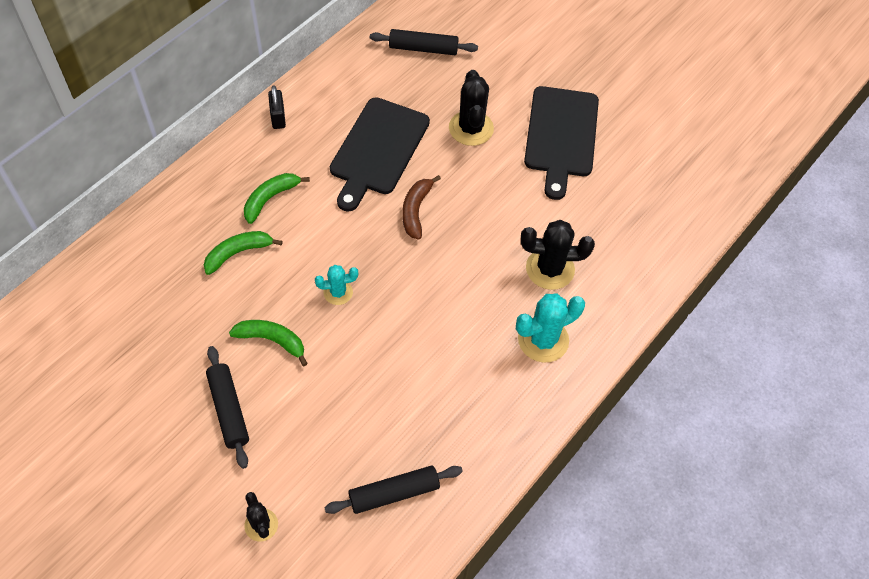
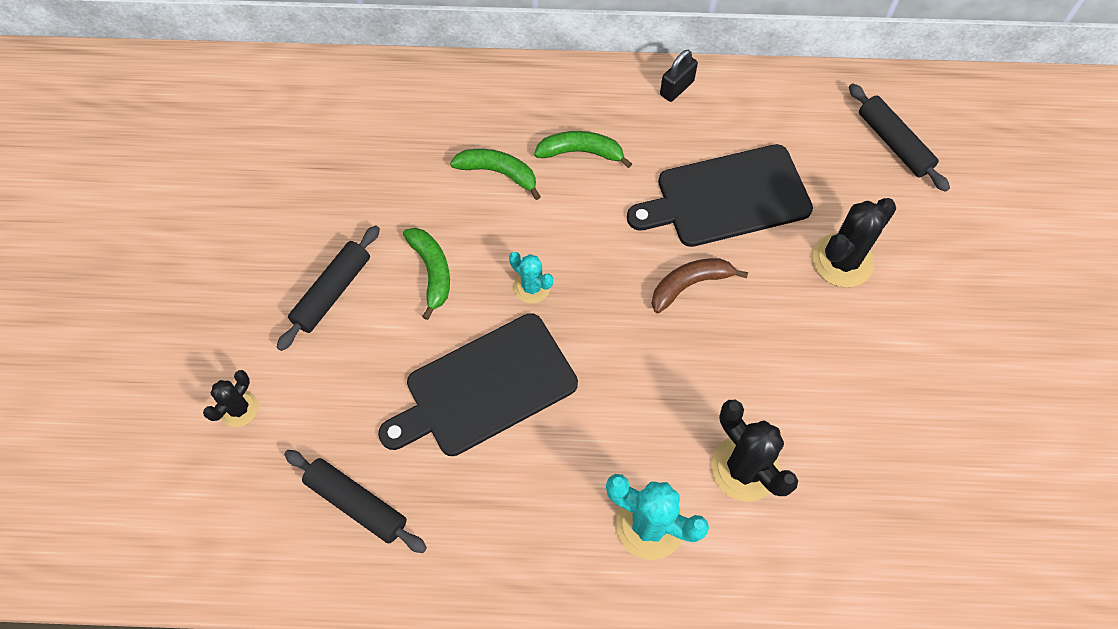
camera: 55 degrees right, 5 degrees up
(561, 136) = (928, 355): black cutting board -> black cutting board (485, 387)

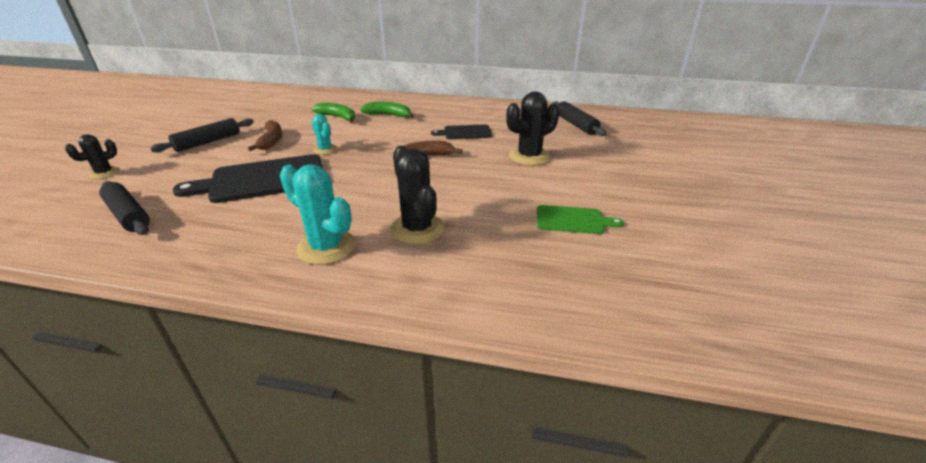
camera: 10 degrees right, 30 degrees down
(432, 272) = (271, 141): green banana -> brown banana
(676, 88) = (455, 103): black padlock -> none
(727, 197) = (465, 132): black cutting board -> black cutting board, size x0.53
(929, 417) = (572, 220): none -> green cutting board

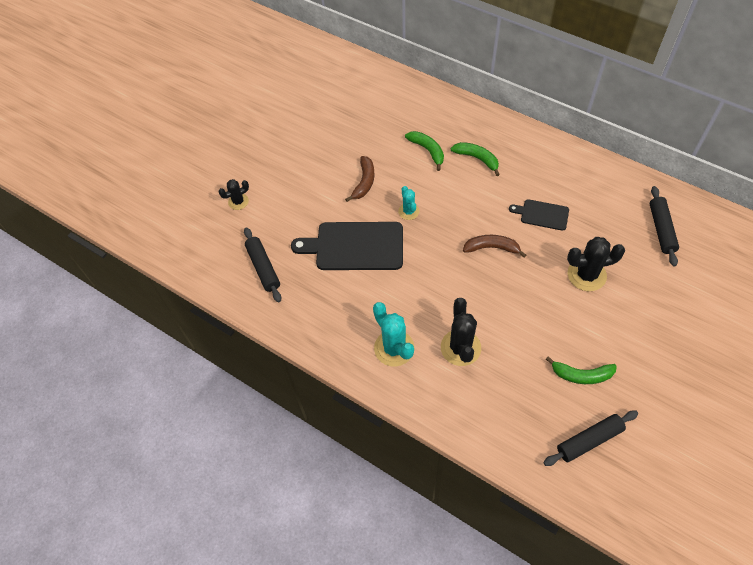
camera: 25 degrees right, 25 degrees up
(208, 142) = (311, 170): black rolling pin -> black rolling pin (589, 440)
(572, 220) = (581, 375): green cutting board -> green banana

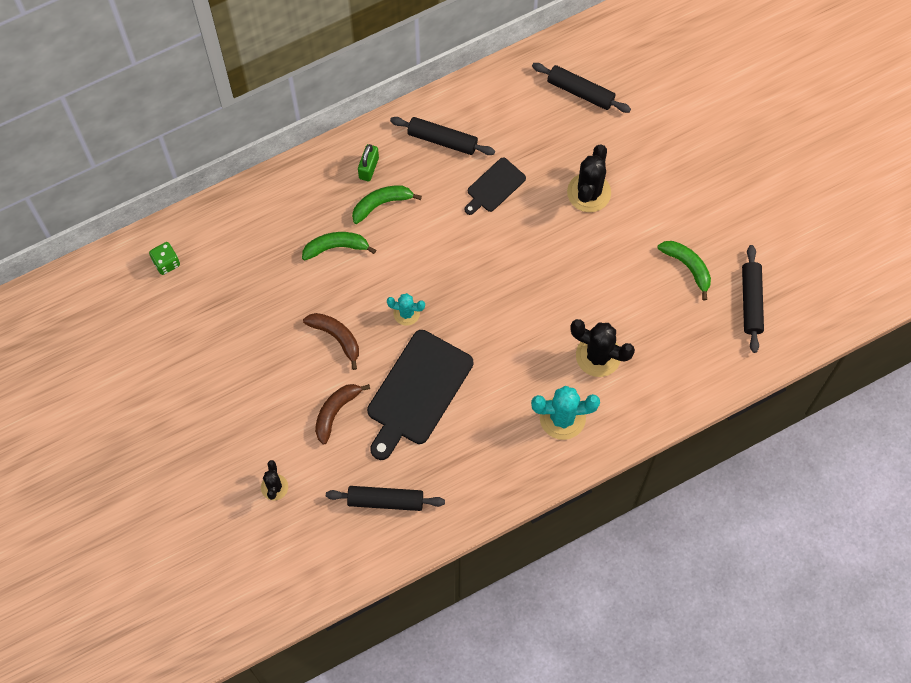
camera: 65 degrees left, 10 degrees up
(355, 76) = (166, 263): none -> green dice
(492, 248) = (504, 259): brown banana -> brown banana (335, 412)
(497, 139) = (369, 168): none -> green padlock
(551, 168) = (442, 140): none -> black rolling pin
(581, 375) = (688, 267): green banana -> green banana turned 75 degrees counterclockwise

